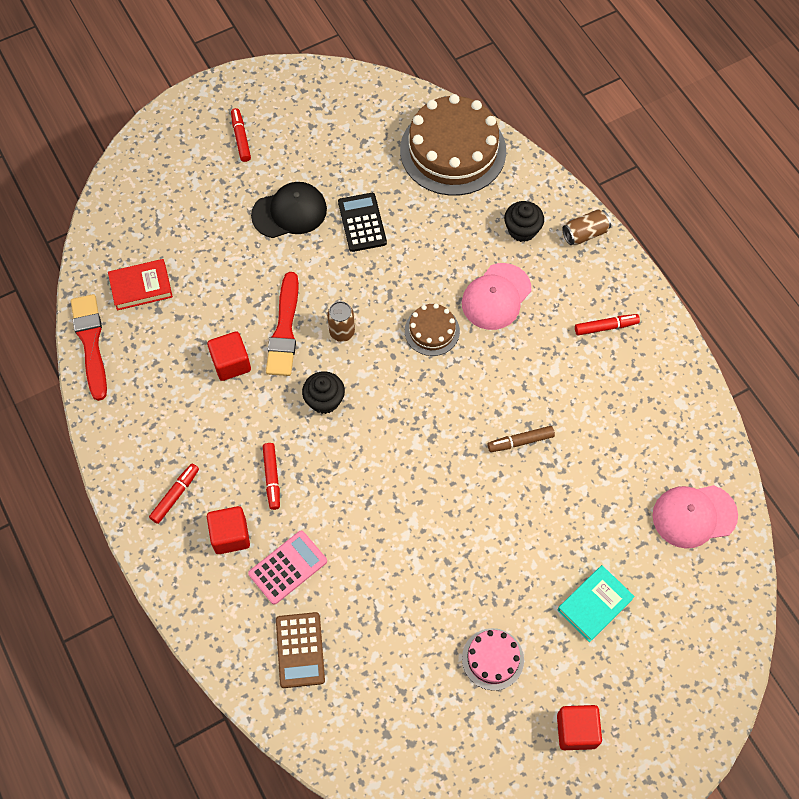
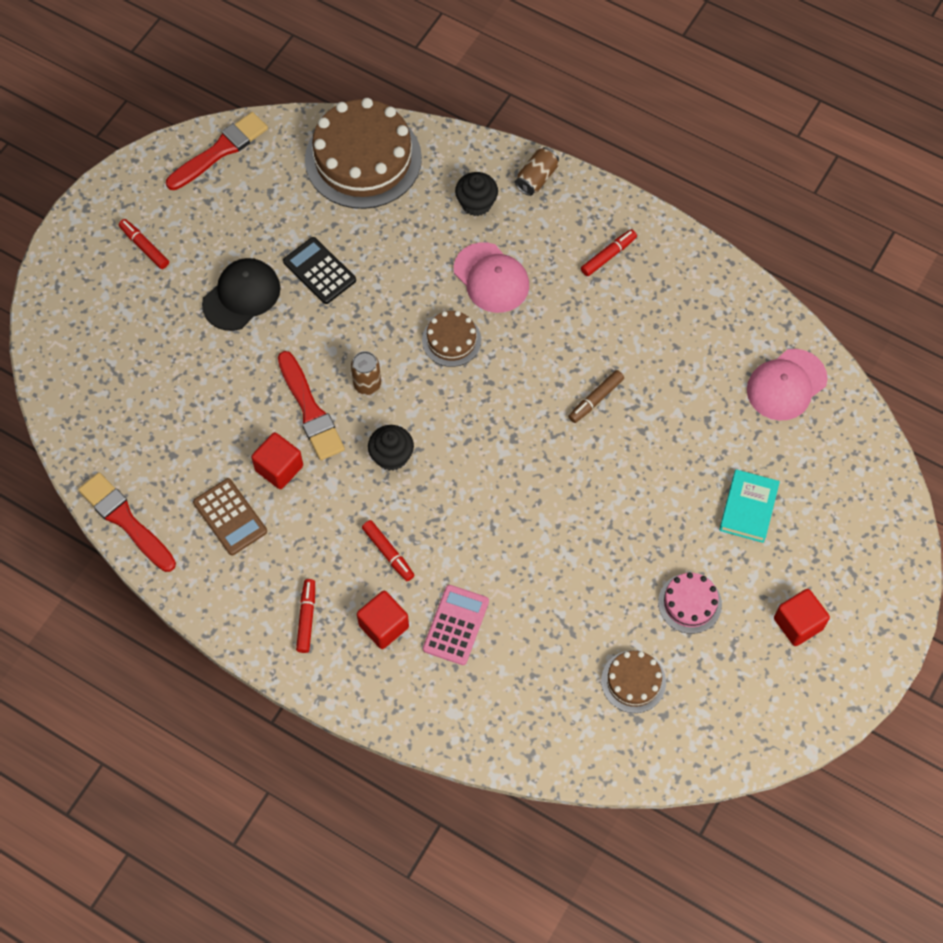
camera: 30 degrees left, 0 degrees up
(141, 287) = (140, 441): red book -> none
(300, 650) = (514, 691): brown calculator -> brown calculator (230, 517)
(345, 91) = (220, 151): none -> red brush
(403, 699) = (633, 681): none -> brown cake
(496, 297) = (491, 278): pink cap -> pink cap turned 45 degrees counterclockwise

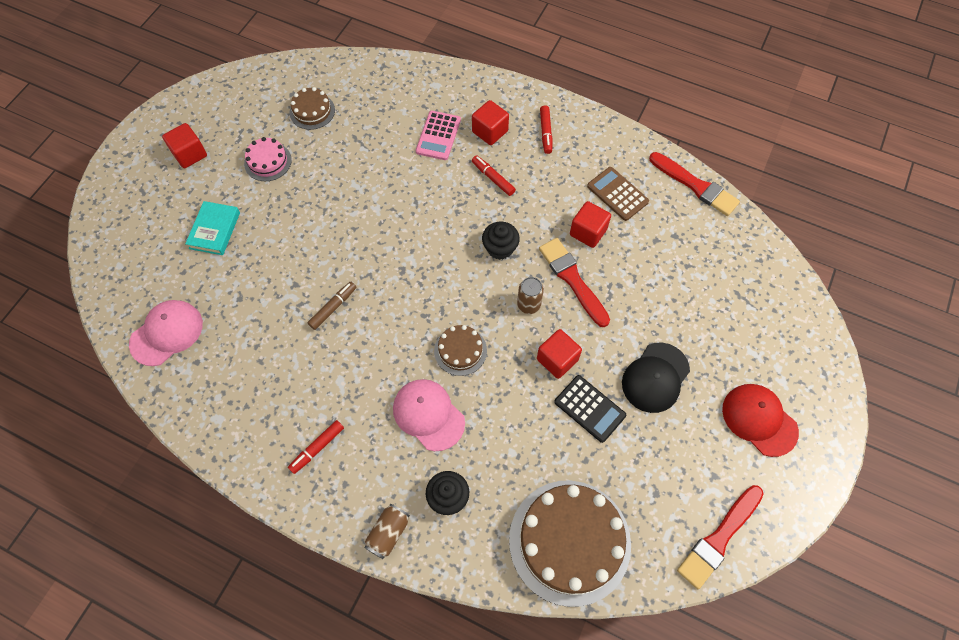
camera: 175 degrees right, 0 degrees up
(144, 247) = (759, 420): red marker -> red cap
(345, 322) = (557, 359): none -> red cube

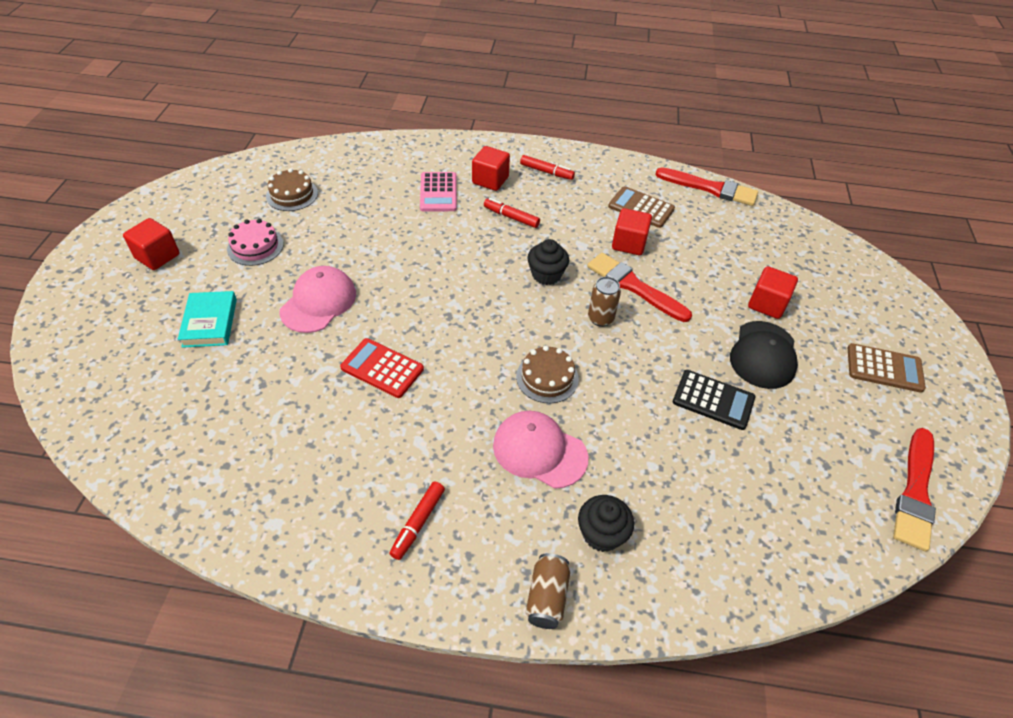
camera: 20 degrees left, 15 degrees down
(167, 333) = (176, 443): pink cap -> pink cap (318, 302)
(333, 307) = (382, 368): brown marker -> red calculator
(546, 132) = (546, 172): red marker -> red marker turned 45 degrees counterclockwise
(557, 359) = (655, 362): red cube -> red cube (767, 304)
(569, 541) = (763, 542): brown cake -> none
(759, 420) = (884, 368): red cap -> brown calculator

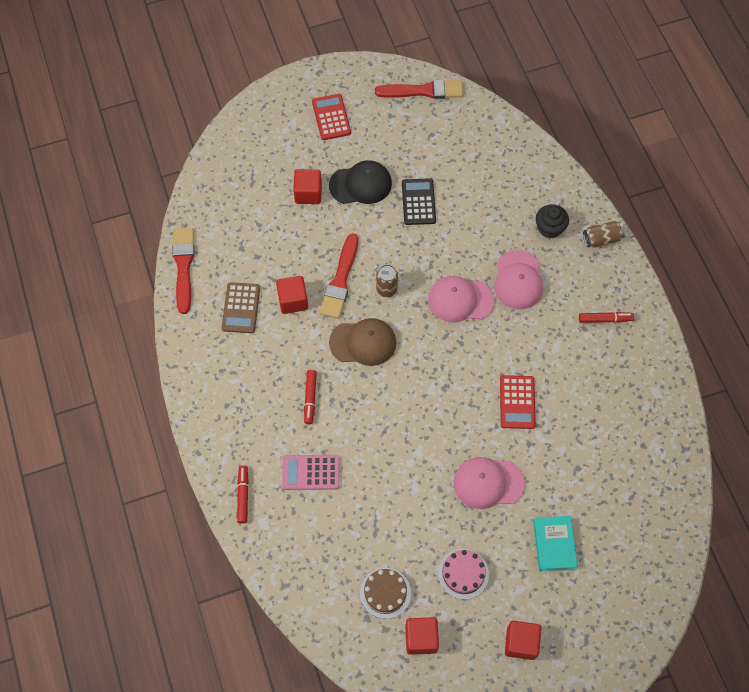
camera: 115 degrees left, 15 degrees up
(210, 322) = (554, 544): turquoise book -> turquoise book turned 60 degrees counterclockwise
(438, 192) = (311, 472): pink calculator -> pink calculator turned 150 degrees counterclockwise
(490, 180) = (269, 439): red cube -> red cube (421, 638)
(546, 172) = (231, 400): red marker -> red marker (243, 496)
(546, 274) = (363, 343): black cupcake -> brown cap
(547, 377) = (460, 300): brown cake -> pink cap
(884, 368) = (331, 117): brown calculator -> red calculator

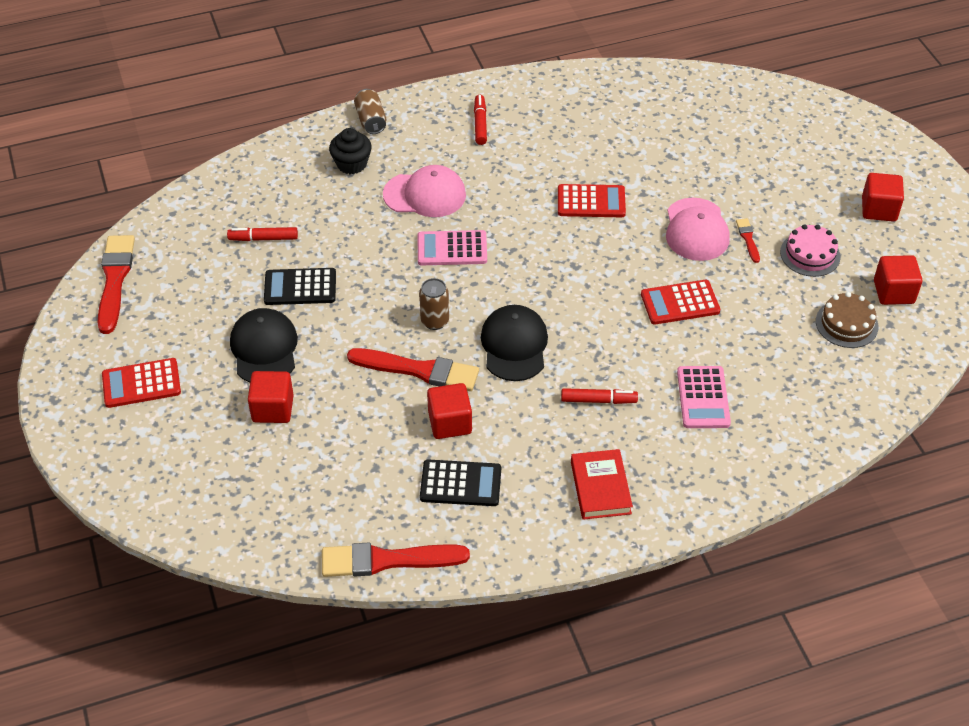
camera: 90 degrees left, 15 degrees down
(233, 396) = (600, 488): none -> red book
(241, 308) = (460, 484): brown calculator -> black calculator
(243, 496) = (744, 470): red marker -> red marker (263, 238)
(363, 343) = (514, 345): brown cap -> black cap
(406, 463) = (680, 303): none -> red calculator
(460, 300) = (452, 249): pink cap -> pink calculator
(479, 524) = (748, 239): none -> red brush
(554, 544) = (762, 178): turquoise book -> none

